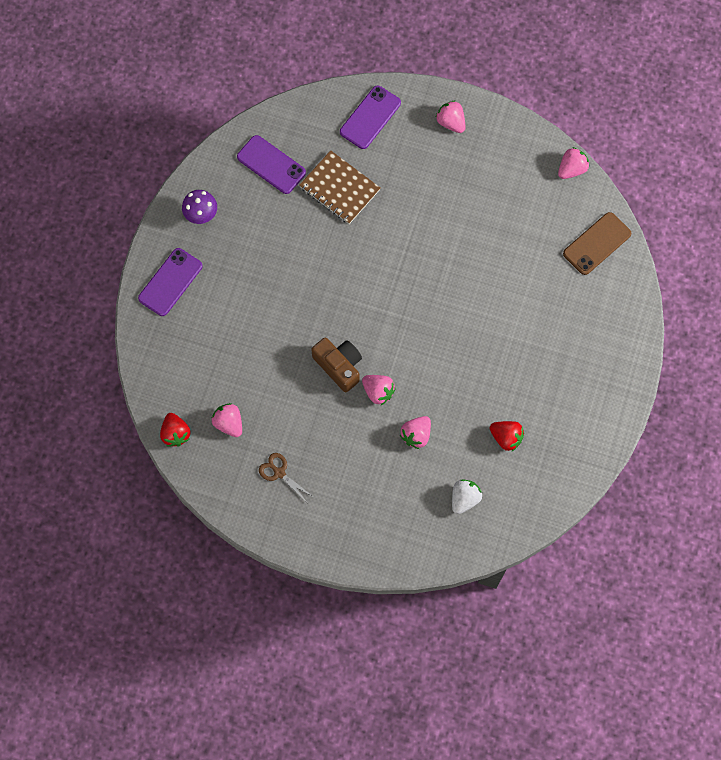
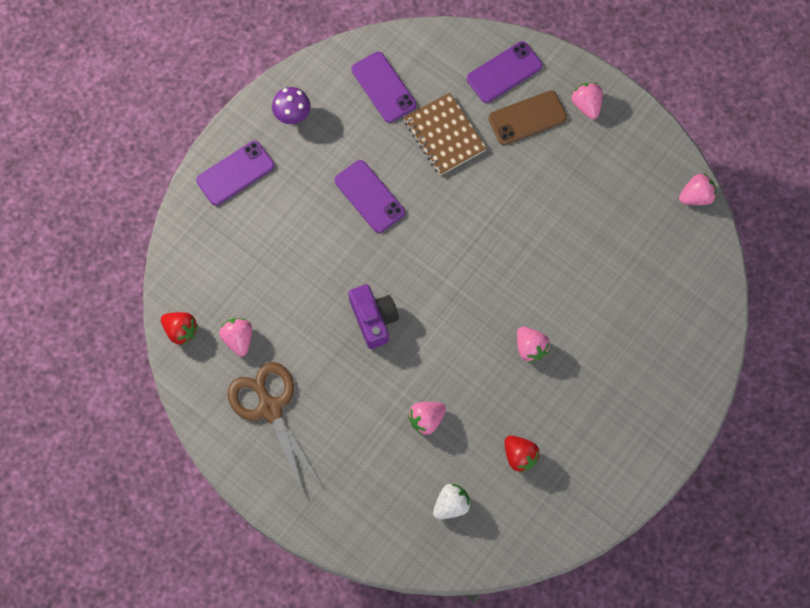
camera: 20 degrees right, 0 degrees up
(175, 433) = (181, 330): red strawberry -> red strawberry turned 60 degrees counterclockwise
(279, 473) = (270, 408): brown scissors -> brown scissors, size x2.04
(295, 263) = (369, 196): none -> purple phone
(339, 366) = (373, 319): brown camera -> purple camera
(378, 392) = (404, 360): pink strawberry -> pink strawberry (530, 348)
(597, 243) = (693, 284): brown phone -> brown phone (527, 118)

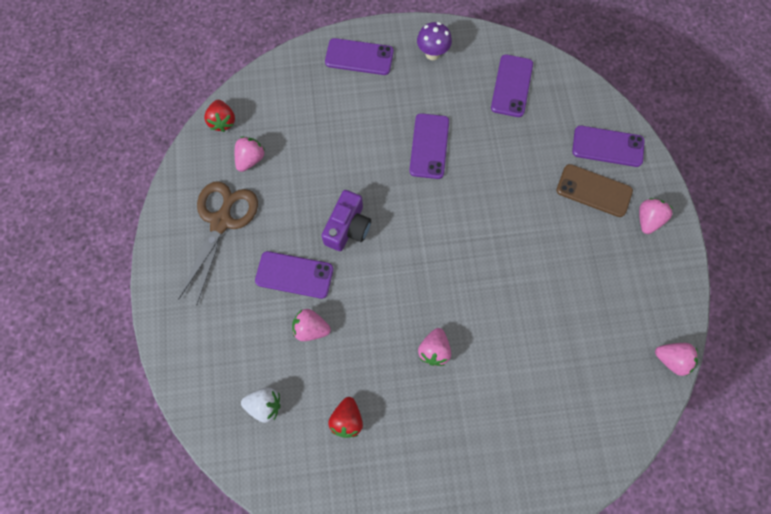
camera: 45 degrees right, 0 degrees up
(371, 393) = (294, 275): none -> purple phone
(444, 135) = (522, 151): brown notebook -> none

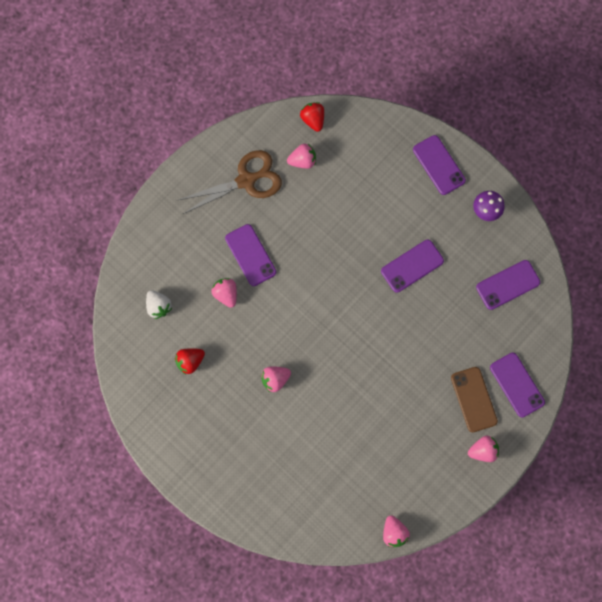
camera: 50 degrees right, 5 degrees up
(223, 121) = (313, 119): red strawberry -> red strawberry turned 120 degrees clockwise
(348, 227) = (309, 261): purple camera -> none

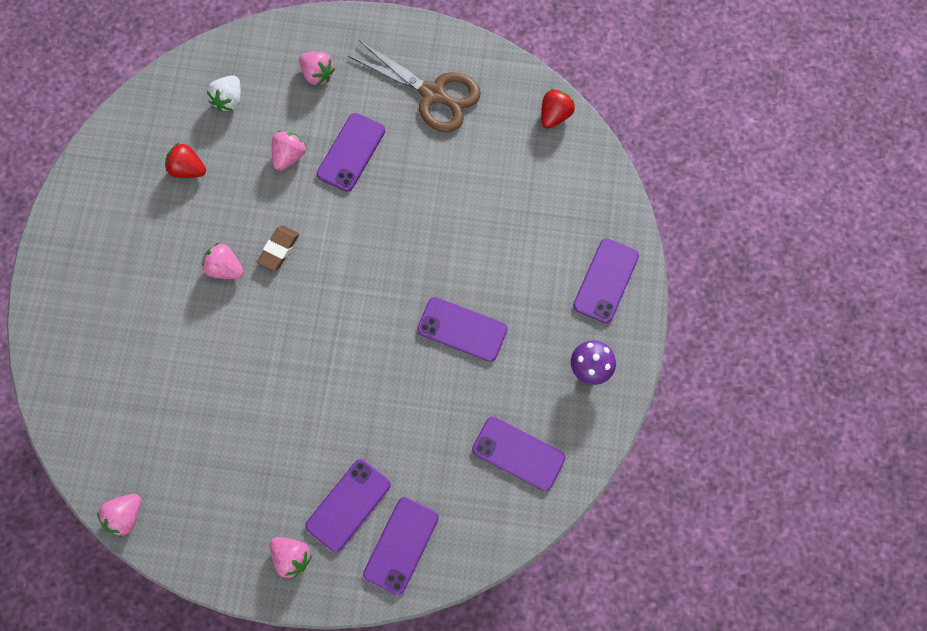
camera: 55 degrees right, 5 degrees down
(285, 339) = (279, 249): none -> brown eraser
(302, 161) = (499, 135): pink strawberry -> pink strawberry (317, 74)
(473, 399) = (348, 505): brown phone -> purple phone

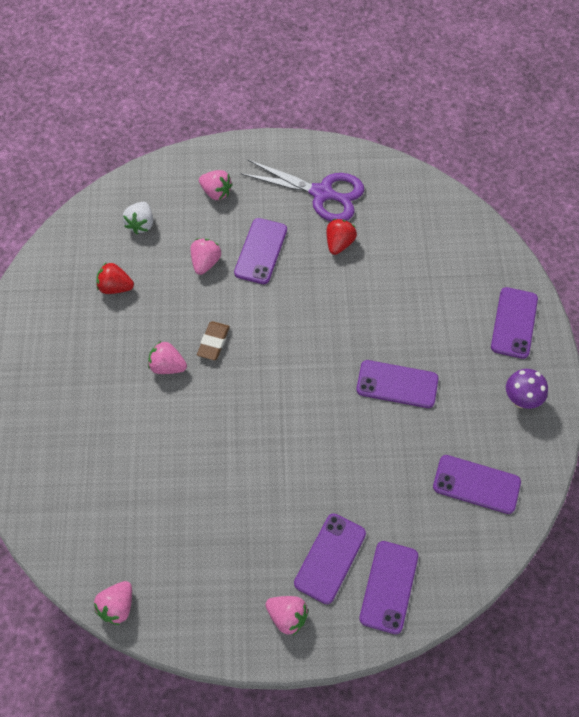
camera: 10 degrees left, 10 degrees down
(433, 94) = (322, 193): brown scissors -> purple scissors
(555, 115) = (432, 195): red strawberry -> red strawberry (339, 243)

